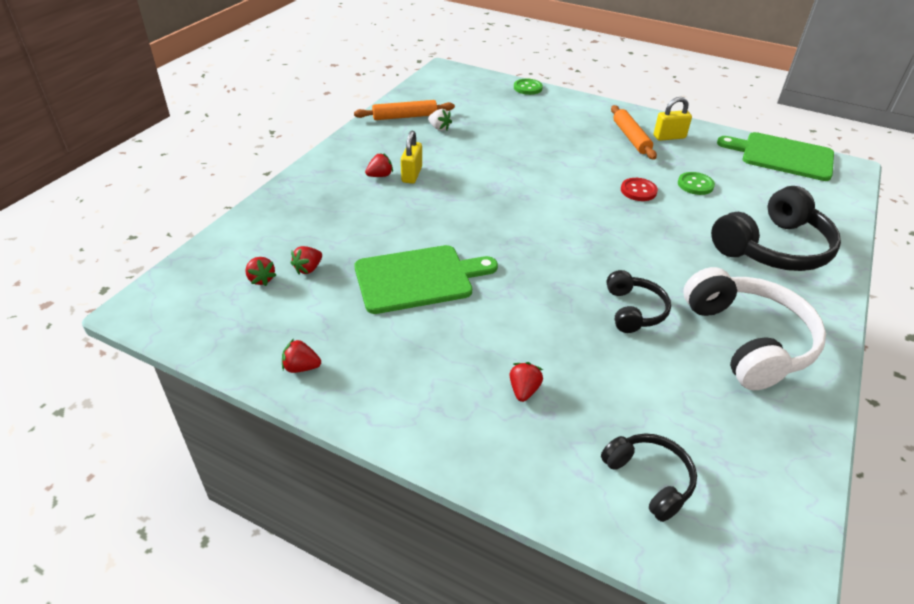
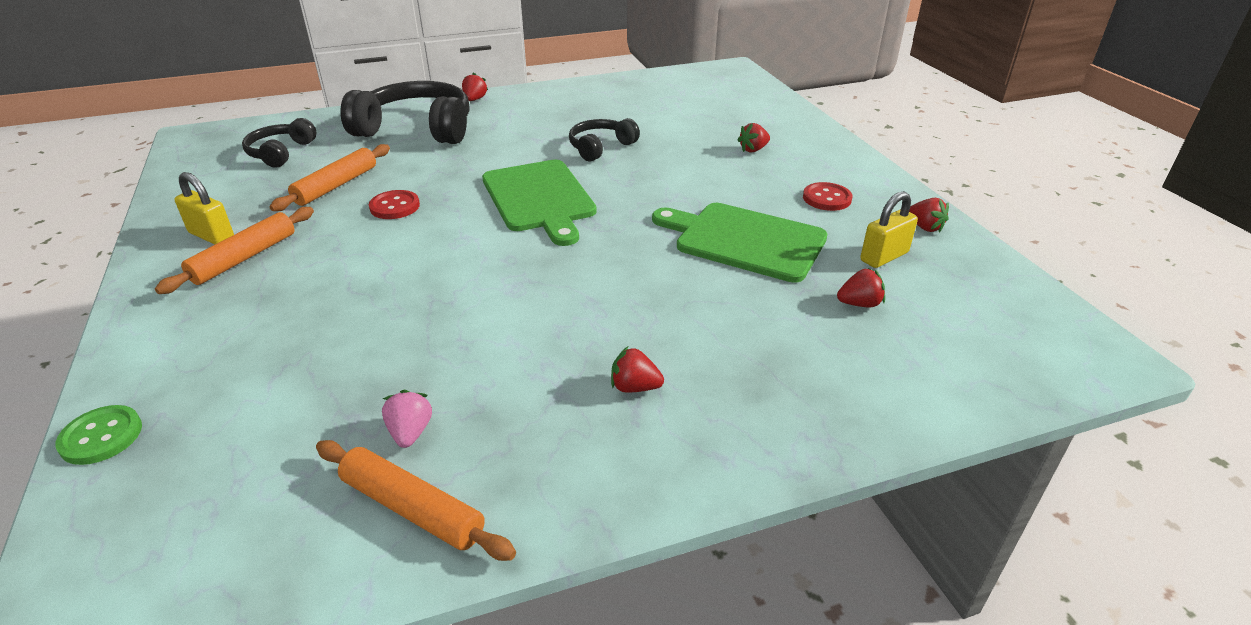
camera: 135 degrees left, 5 degrees down
(261, 279) = (927, 319): red strawberry -> red strawberry (474, 99)
(401, 357) = (826, 198): none -> red button
(412, 174) = (588, 362): yellow padlock -> yellow padlock (884, 257)
(439, 128) = (410, 432): white strawberry -> pink strawberry
(649, 479) = (734, 102): black headphones -> black headphones (281, 153)
(695, 185) = (336, 185): green button -> orange rolling pin
(748, 340) = (562, 110): white headphones -> none
(782, 156) = (198, 166): green cutting board -> green cutting board (539, 198)

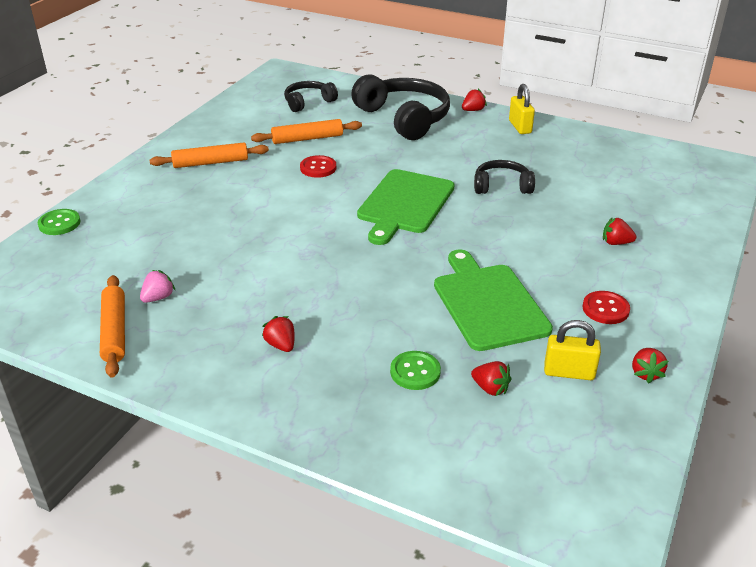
camera: 45 degrees right, 0 degrees up
(211, 235) = (213, 141): yellow padlock -> yellow padlock (520, 127)
(787, 329) = (415, 372): none -> green button

